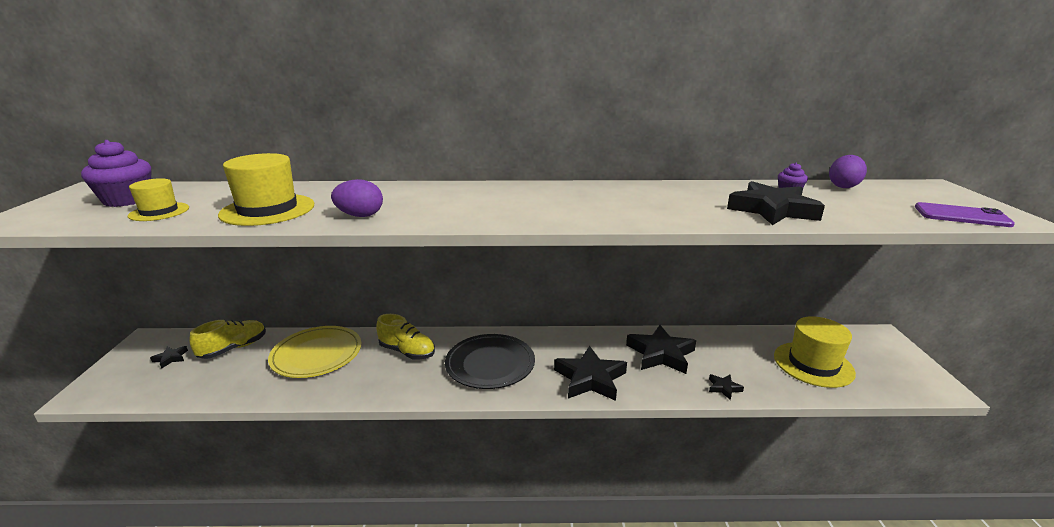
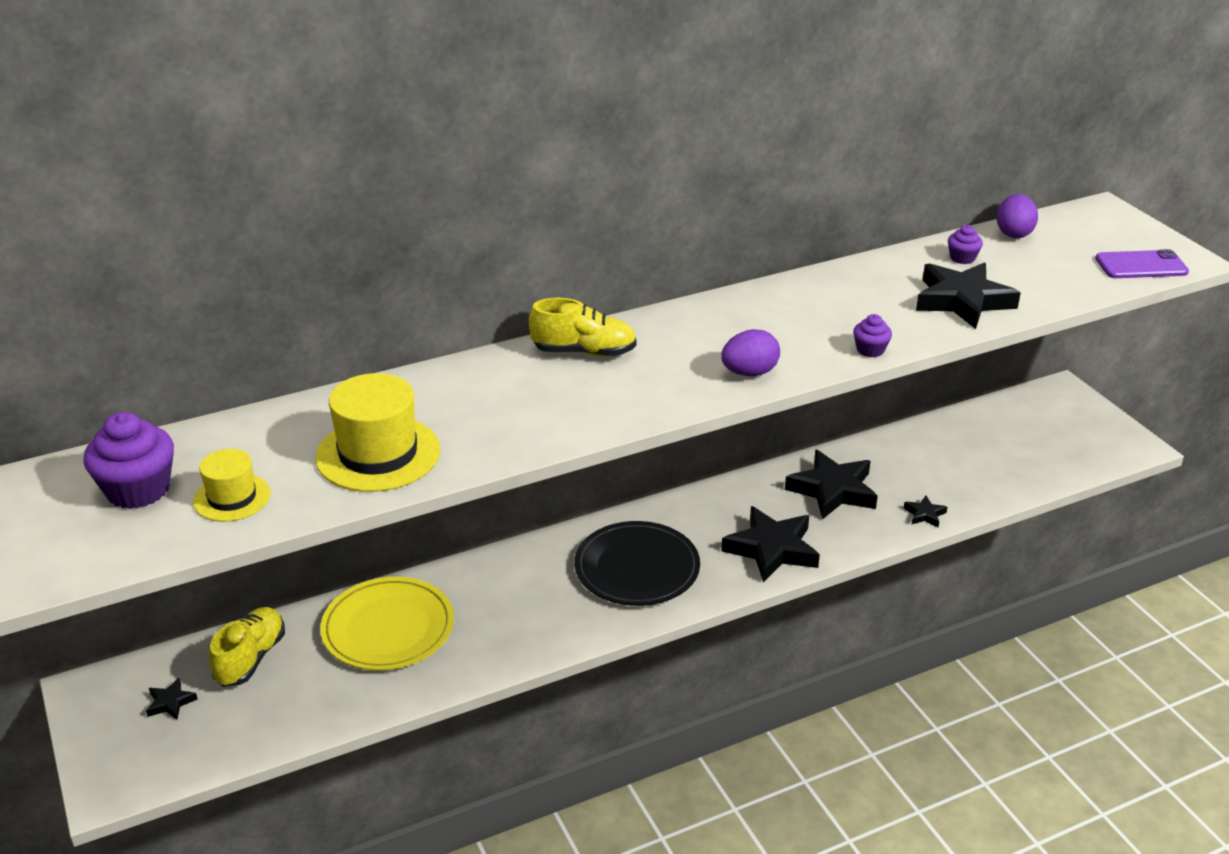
camera: 25 degrees left, 10 degrees up
(360, 216) = (515, 432): purple egg -> purple egg (749, 373)
(407, 352) = (512, 585): yellow shoe -> yellow shoe (584, 352)
(668, 221) = (870, 350): none -> purple cupcake
(813, 364) = (1004, 453): yellow hat -> none

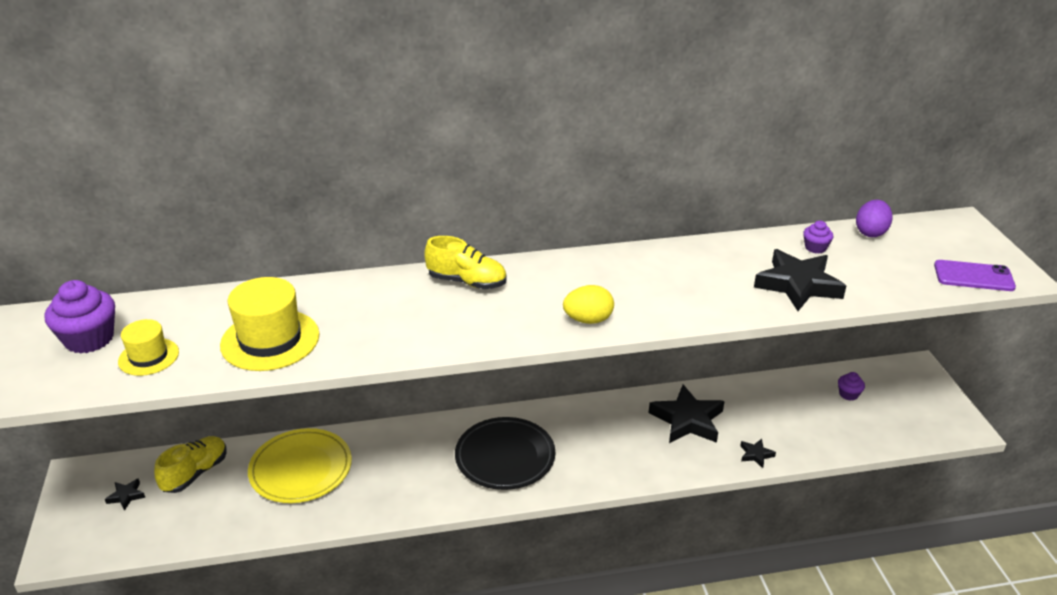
camera: 15 degrees right, 0 degrees up
(749, 373) = (588, 320): purple egg -> yellow egg
(772, 549) = (617, 461): black star -> none
(870, 350) = (698, 316): purple cupcake -> purple cupcake (848, 394)

